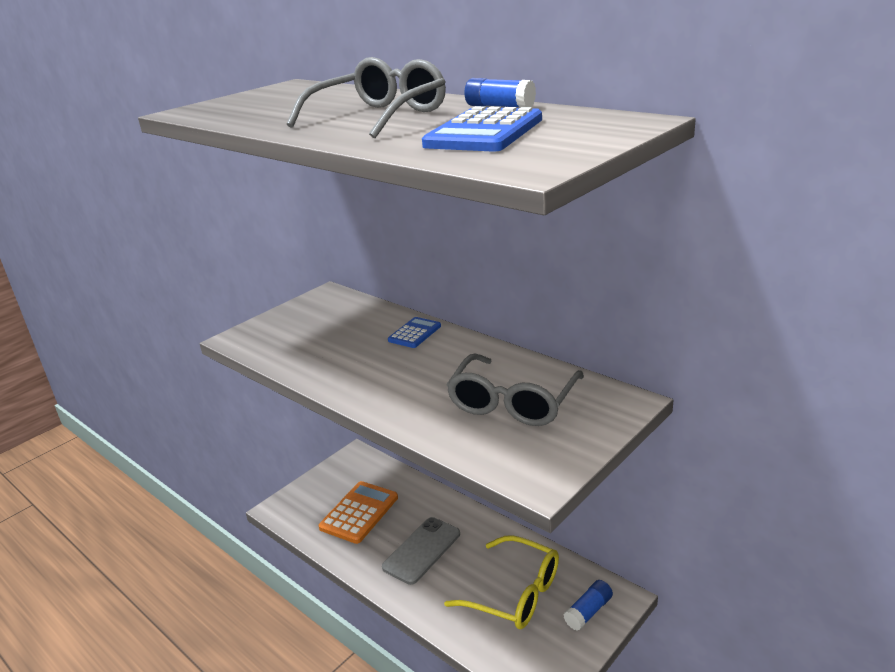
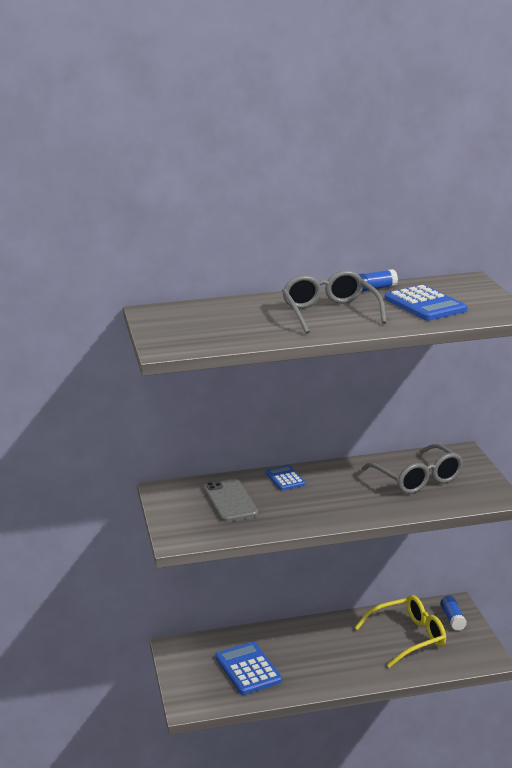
camera: 55 degrees left, 5 degrees down
(359, 512) = (248, 669): orange calculator -> blue calculator
(422, 550) = (325, 657): grey phone -> grey phone (230, 501)

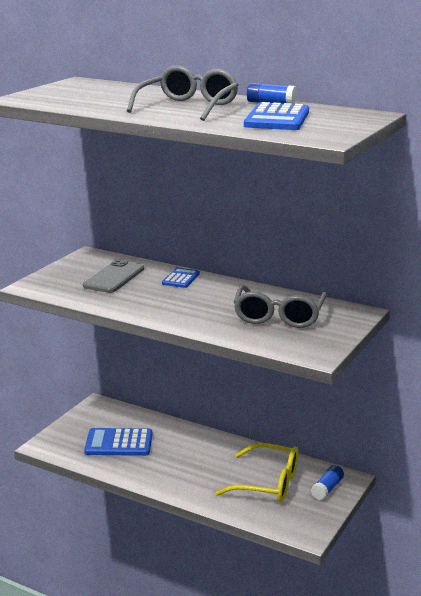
camera: 40 degrees right, 0 degrees up
(248, 669) = (119, 443): blue calculator -> blue calculator turned 105 degrees counterclockwise

